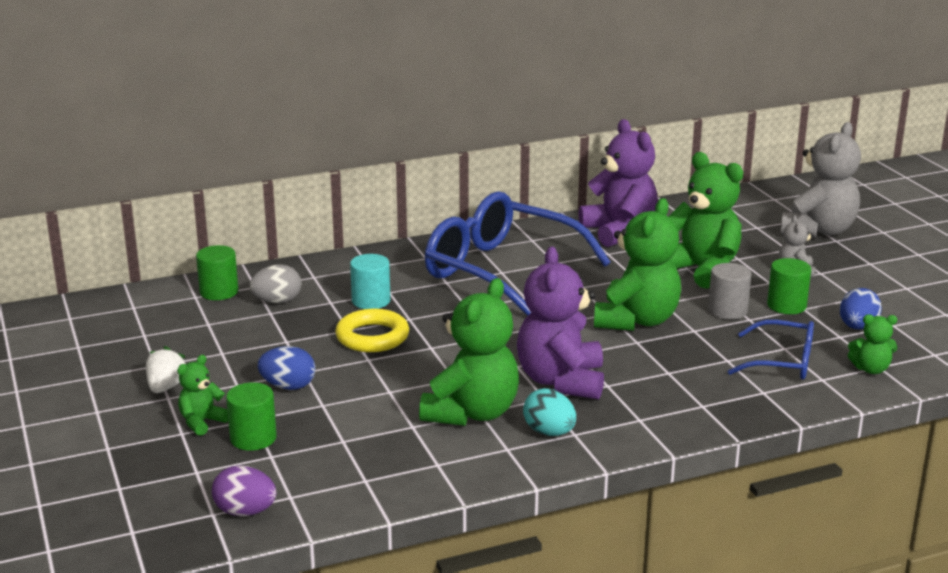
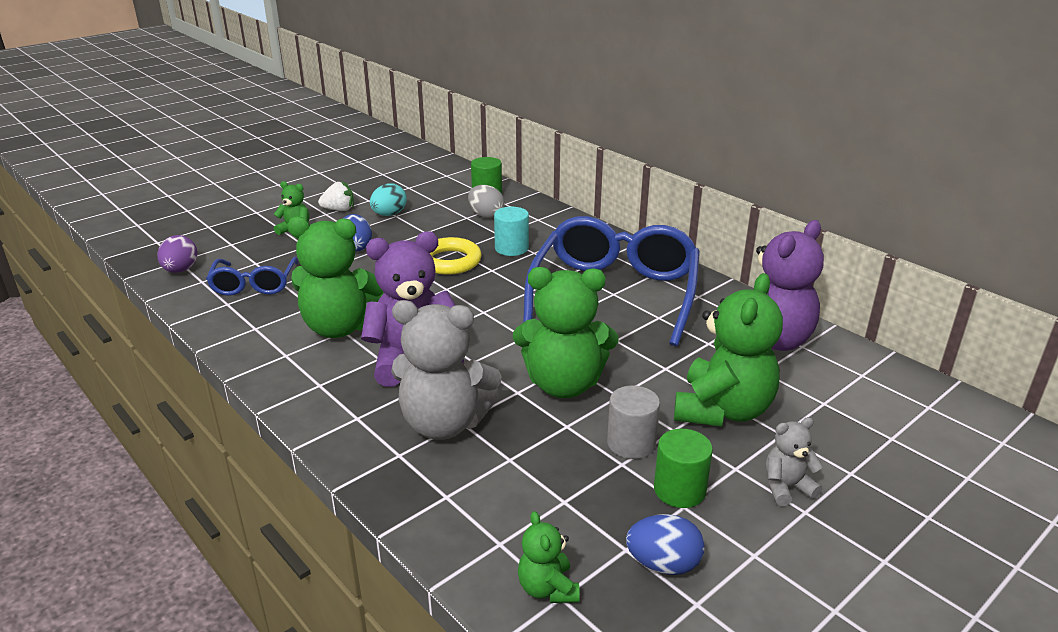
camera: 70 degrees right, 5 degrees up
(253, 438) = (278, 252): green cylinder -> none
(549, 432) = (318, 371): turquoise egg -> turquoise egg (389, 214)
(781, 362) = (526, 502): blue glasses -> blue glasses (254, 284)
(818, 231) = (940, 495): grey teddy bear -> grey teddy bear (444, 423)

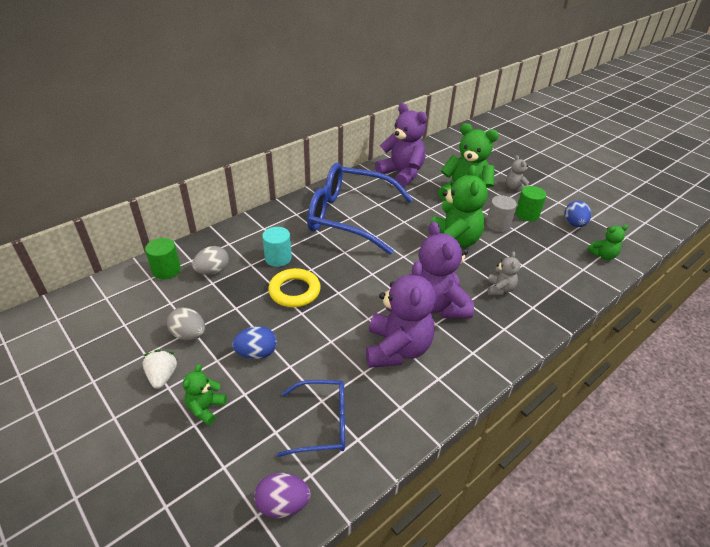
camera: 90 degrees left, 10 degrees up
(340, 327) = (397, 349): green teddy bear -> purple teddy bear
(389, 214) = (189, 335): turquoise egg -> grey egg
(444, 423) = (500, 289): grey teddy bear -> grey teddy bear, size x0.49

